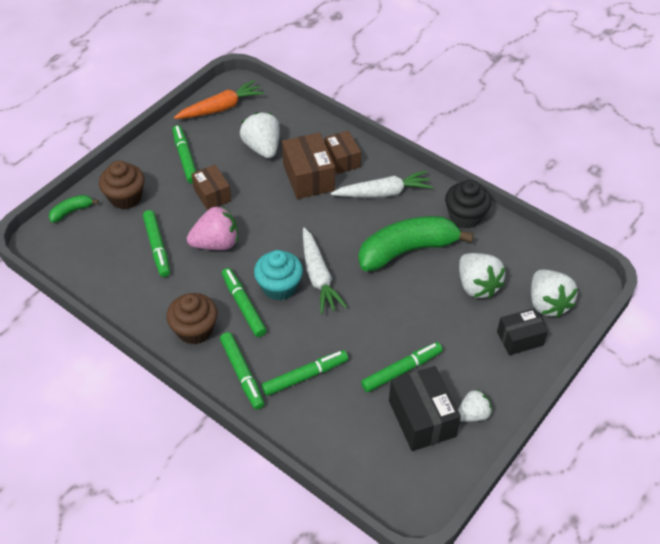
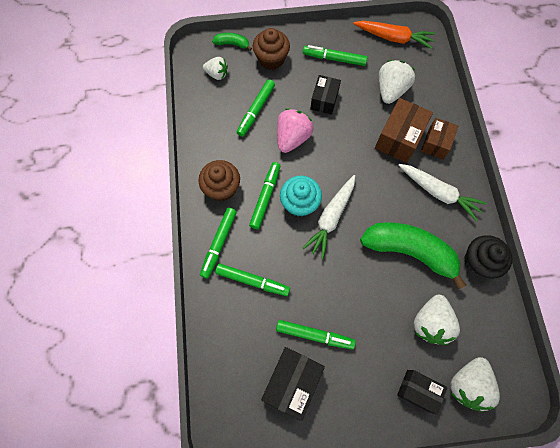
camera: 45 degrees right, 20 degrees up
(185, 158) = (334, 59): green marker -> green marker turned 105 degrees counterclockwise
(212, 195) = (324, 100): brown box -> black box
(216, 243) = (292, 138): pink strawberry -> pink strawberry turned 90 degrees counterclockwise
(472, 414) = (327, 412): white strawberry -> white strawberry (217, 74)

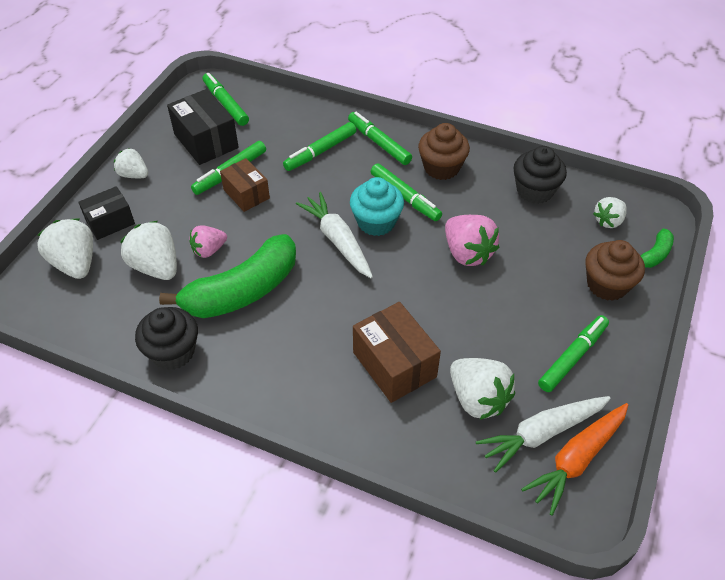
camera: 120 degrees right, 20 degrees down
(212, 122) = (535, 190): none -> black cupcake
(256, 110) = (529, 235): green marker -> green marker (225, 104)
(324, 100) = (505, 311): black box -> none
(363, 413) = (134, 175): none -> white strawberry
(393, 296) = (209, 250): none -> pink strawberry
(436, 143) = (357, 404): brown box -> brown box (246, 194)
(438, 192) = (287, 363): white carrot -> white carrot (542, 433)

